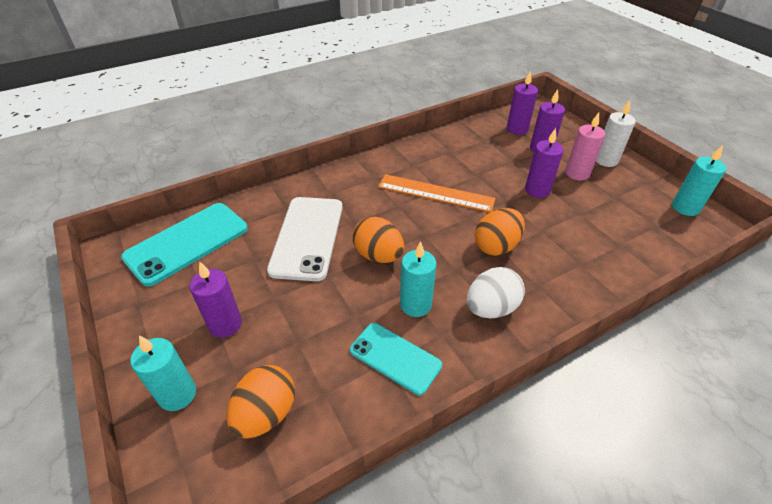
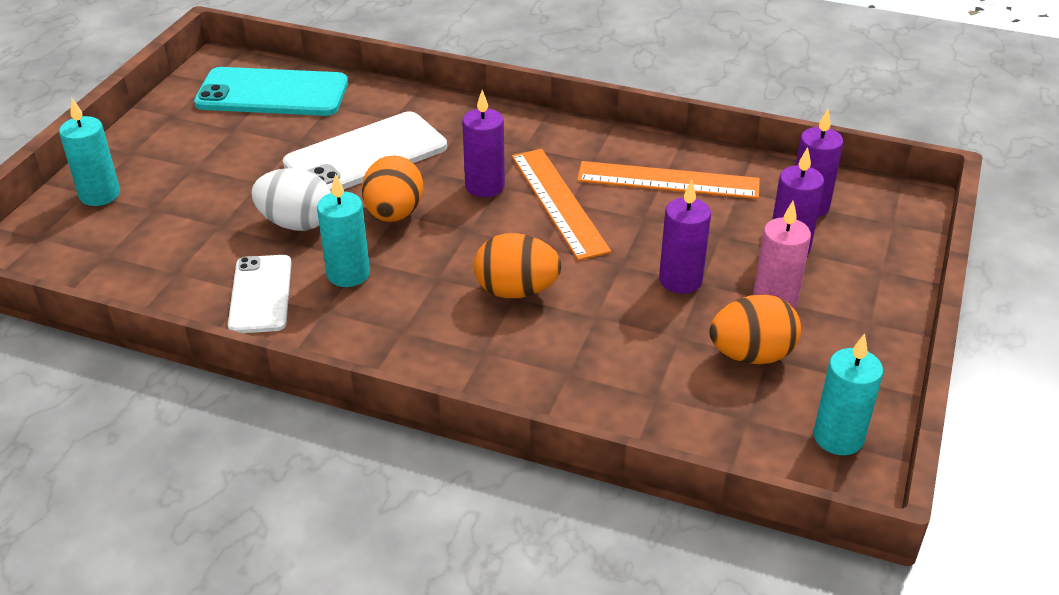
camera: 50 degrees right, 5 degrees down
(225, 324) = (197, 174): purple candle -> purple candle (485, 186)
(266, 414) = (124, 252): orange egg -> orange egg (751, 355)
(395, 358) = (260, 294): turquoise phone -> white phone
(456, 153) = (668, 180): none -> orange ruler
(491, 308) = (403, 329): white egg -> white egg (296, 223)
(606, 160) = (853, 317): white candle -> none

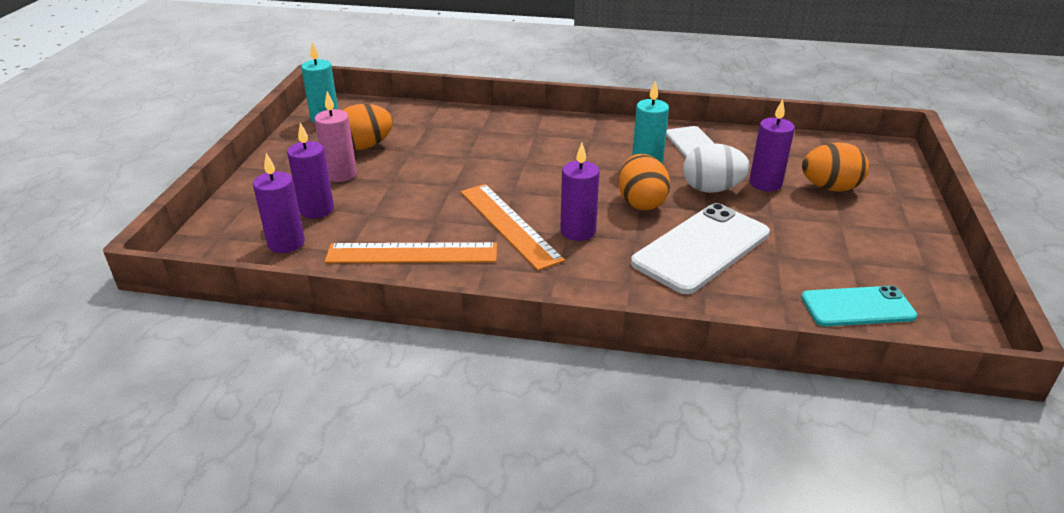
camera: 170 degrees right, 5 degrees down
(100, 195) = (886, 194): turquoise candle -> none
(272, 93) = (857, 307): turquoise phone -> turquoise phone, size x0.63
(516, 291) = (525, 164): orange egg -> orange egg (830, 188)
(680, 280) = (407, 180): purple candle -> purple candle (765, 183)

